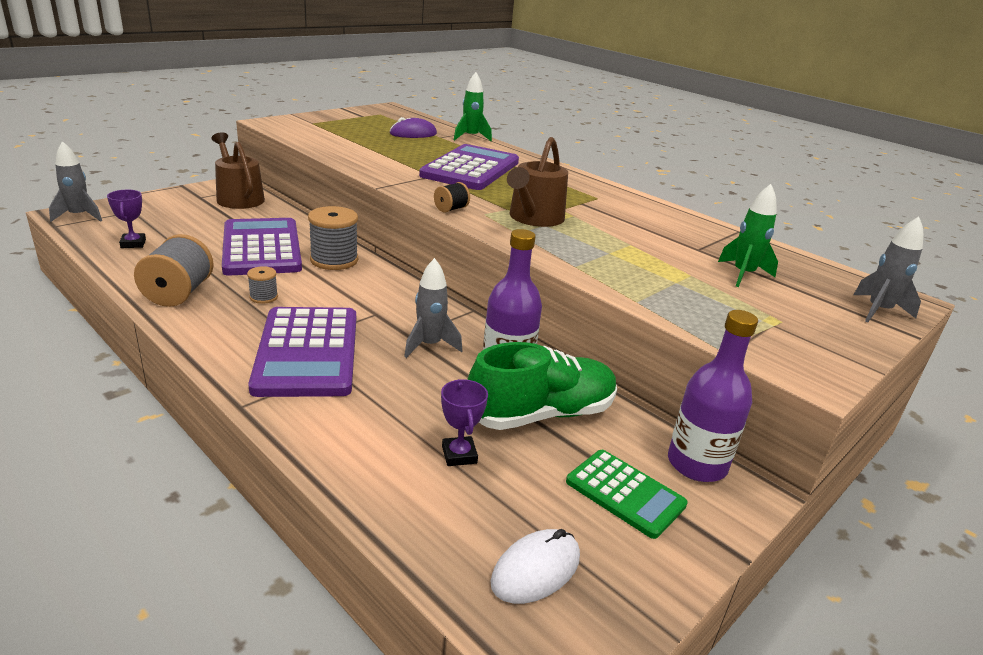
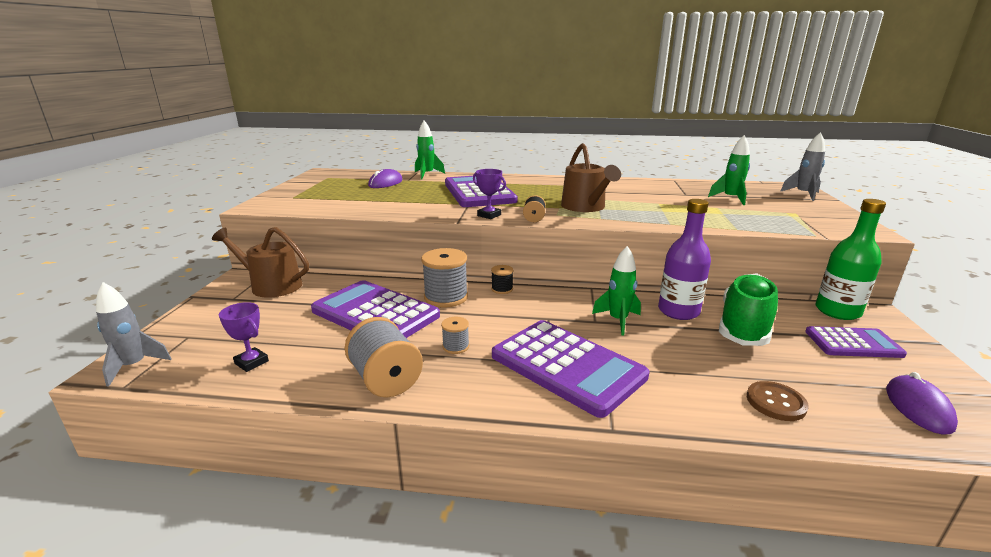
camera: 35 degrees left, 5 degrees down
(391, 274) = (502, 289): none -> black spool
(406, 474) = (776, 402): none -> brown button
(429, 345) = (618, 320): grey rocket -> green rocket
(459, 455) = (767, 373): purple trophy -> purple trophy (489, 215)
(536, 570) = (918, 407): white mouse -> purple mouse
(625, 493) = (853, 343): green calculator -> purple calculator
(697, 464) = (837, 311): purple bottle -> green bottle

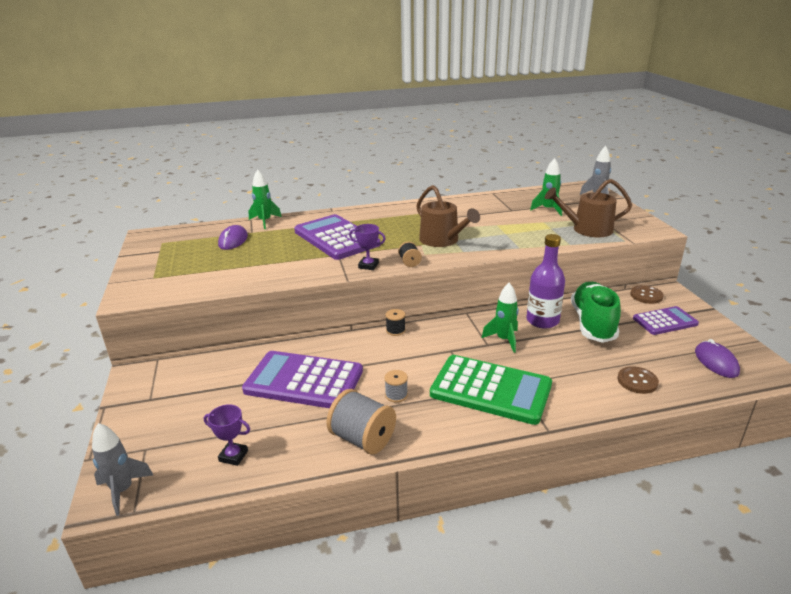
camera: 20 degrees left, 5 degrees up
(271, 285) = (176, 375): brown watering can -> brown watering can (587, 229)
(446, 297) = (353, 350): grey spool -> none
(567, 366) = (490, 390): purple calculator -> green calculator
(837, 311) = (646, 295): green bottle -> brown button

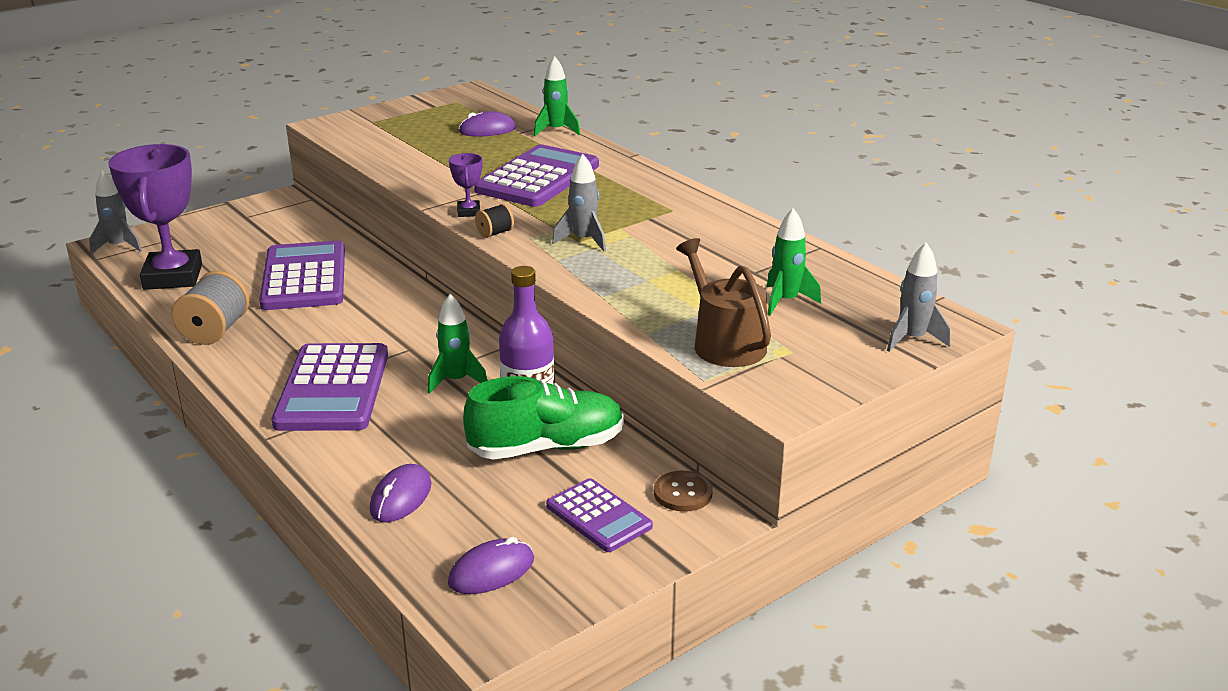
camera: 65 degrees right, 0 degrees up
(233, 456) = (173, 277): purple trophy -> purple trophy, size x2.32
(395, 330) = (437, 304): black spool -> none
(396, 395) = (299, 333): grey spool -> none
(442, 240) = (583, 240): brown watering can -> grey rocket
(490, 390) = (333, 389): green calculator -> purple calculator
(637, 381) = (401, 497): brown button -> purple mouse

